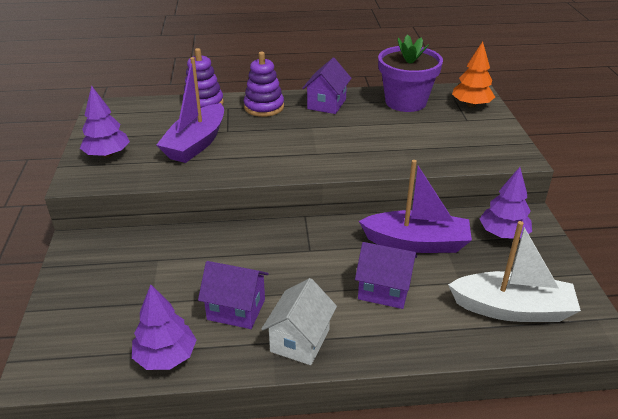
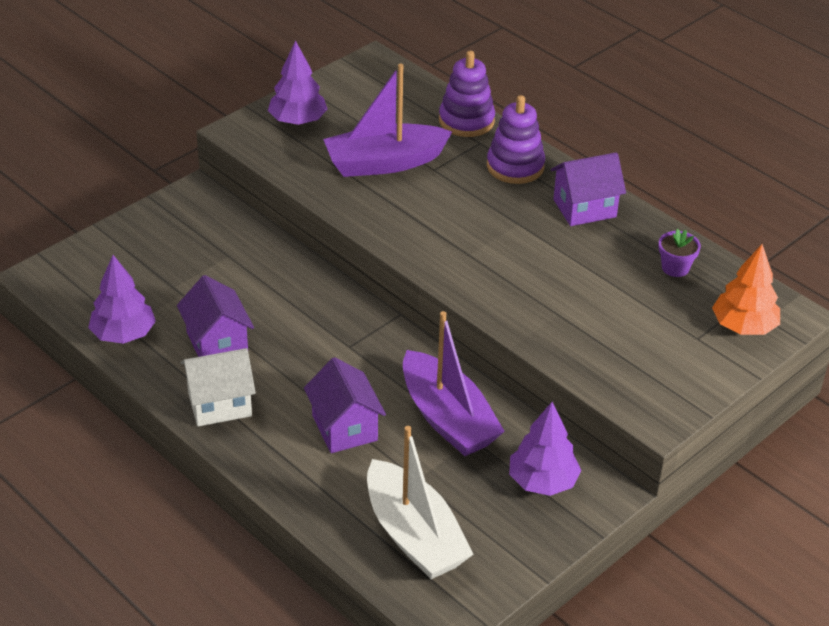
camera: 50 degrees right, 5 degrees up
(405, 102) = (675, 268): purple flower pot -> purple flower pot, size x0.43

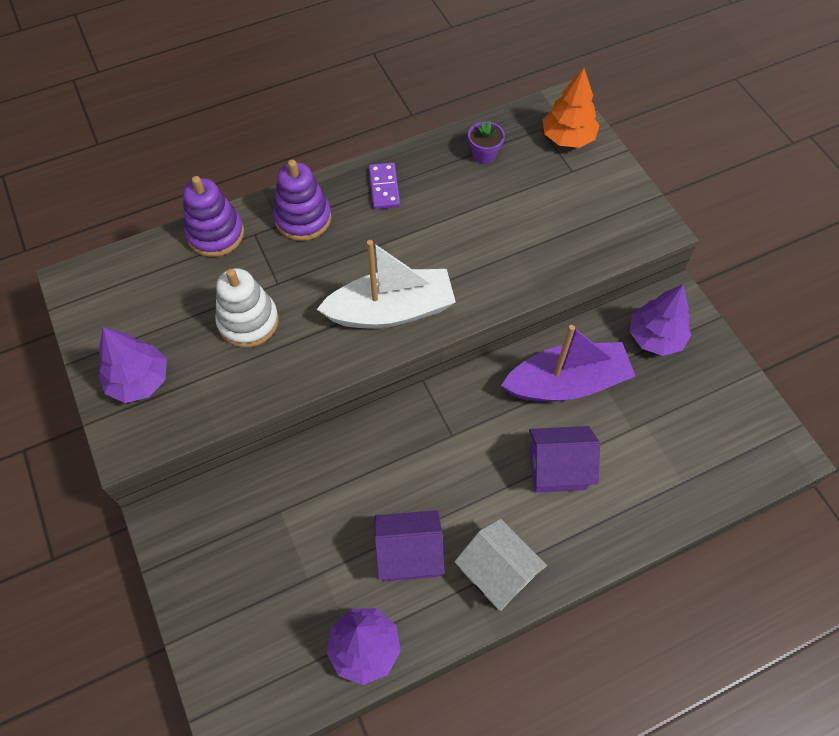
camera: 70 degrees left, 20 degrees up
(220, 404) = (497, 573): white house -> white house turned 45 degrees counterclockwise
(384, 163) = (248, 321): purple boat -> white stacking toy
(414, 535) = (696, 450): white boat -> white boat (391, 310)
(584, 208) = (384, 188): purple house -> purple domino

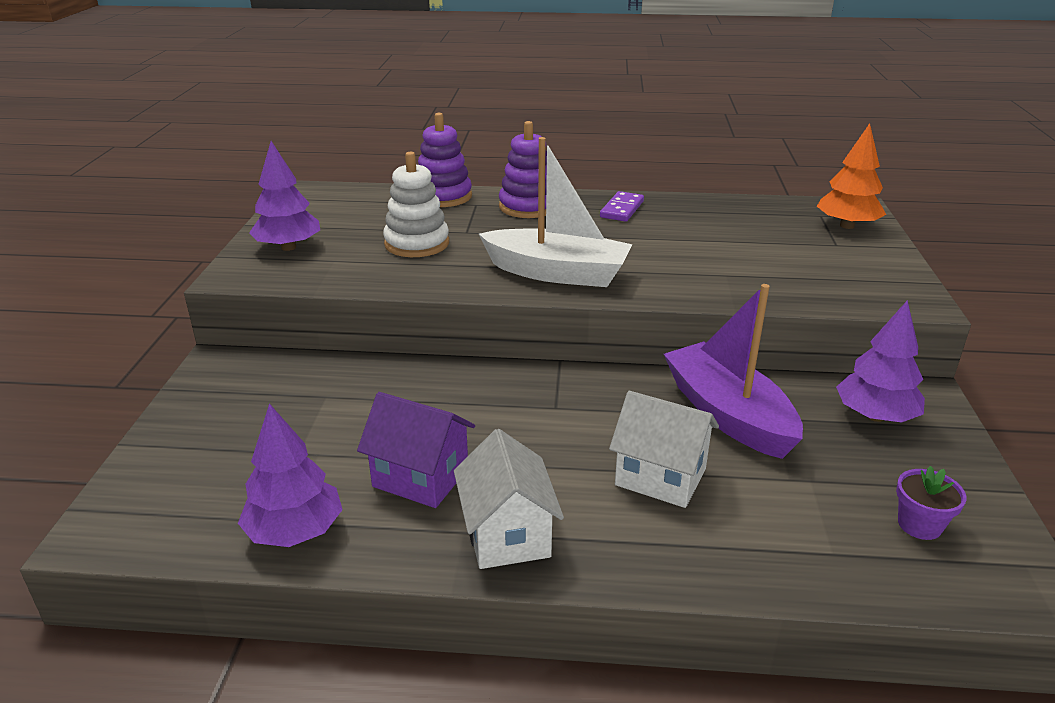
camera: 30 degrees right, 30 degrees down
(484, 154) = (743, 215): purple flower pot -> purple flower pot (919, 525)
(557, 469) = (660, 477): purple house -> white house
(567, 383) = (728, 414): purple boat -> purple boat turned 135 degrees counterclockwise

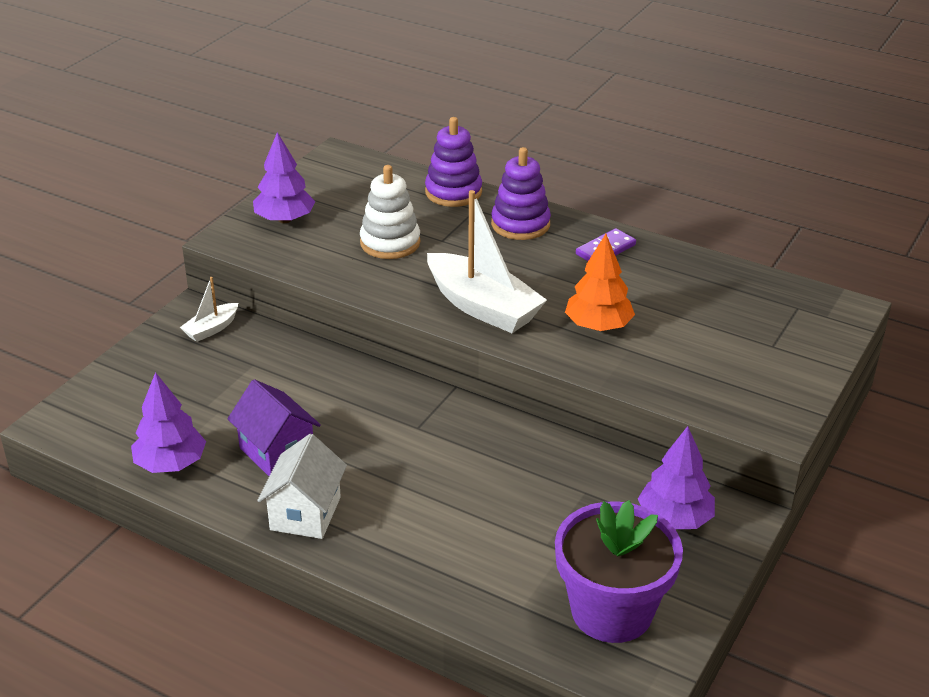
camera: 25 degrees right, 5 degrees up
(251, 375) = (211, 329): none -> white boat
(660, 477) = (449, 509): white house -> none
(728, 414) = (550, 477): purple boat -> none
(847, 226) = (810, 327): orange tree -> orange tree (598, 326)
(919, 525) = (611, 611): purple flower pot -> purple flower pot, size x2.35

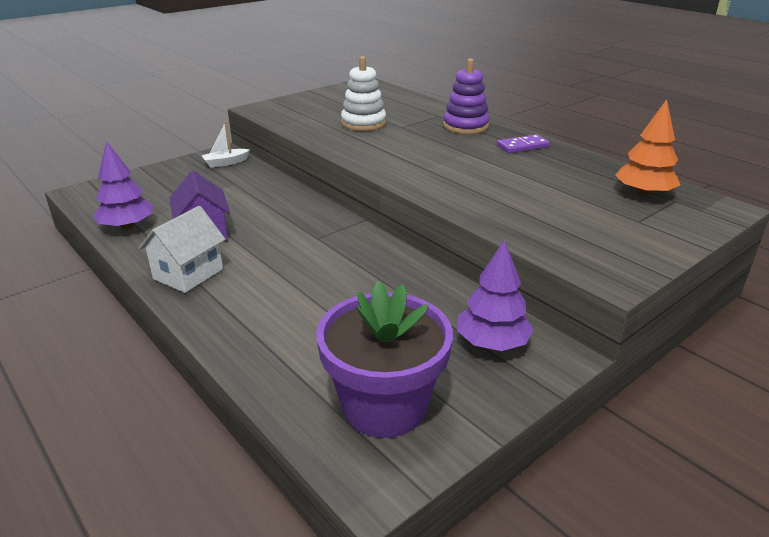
camera: 20 degrees right, 5 degrees down
(284, 219) = (303, 105): purple tree -> none
(453, 192) = (429, 106): purple stacking toy -> none
(482, 307) = (402, 162): white boat -> none
(598, 326) = (487, 186): orange tree -> orange tree (643, 194)

